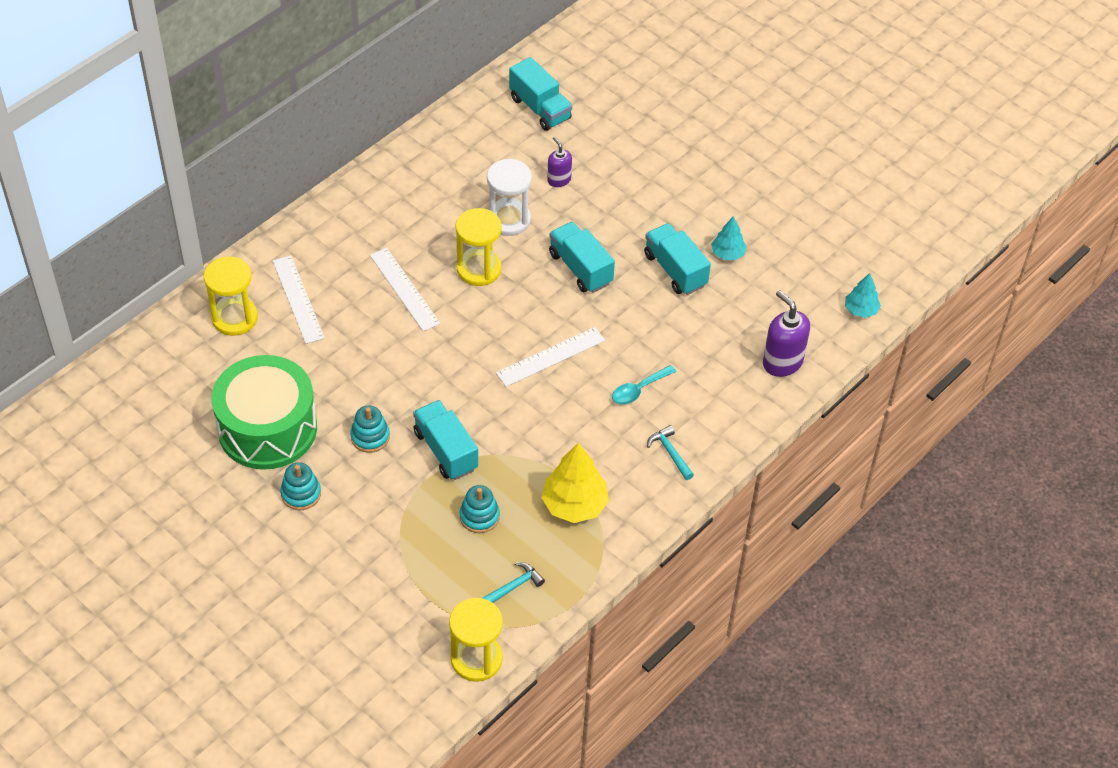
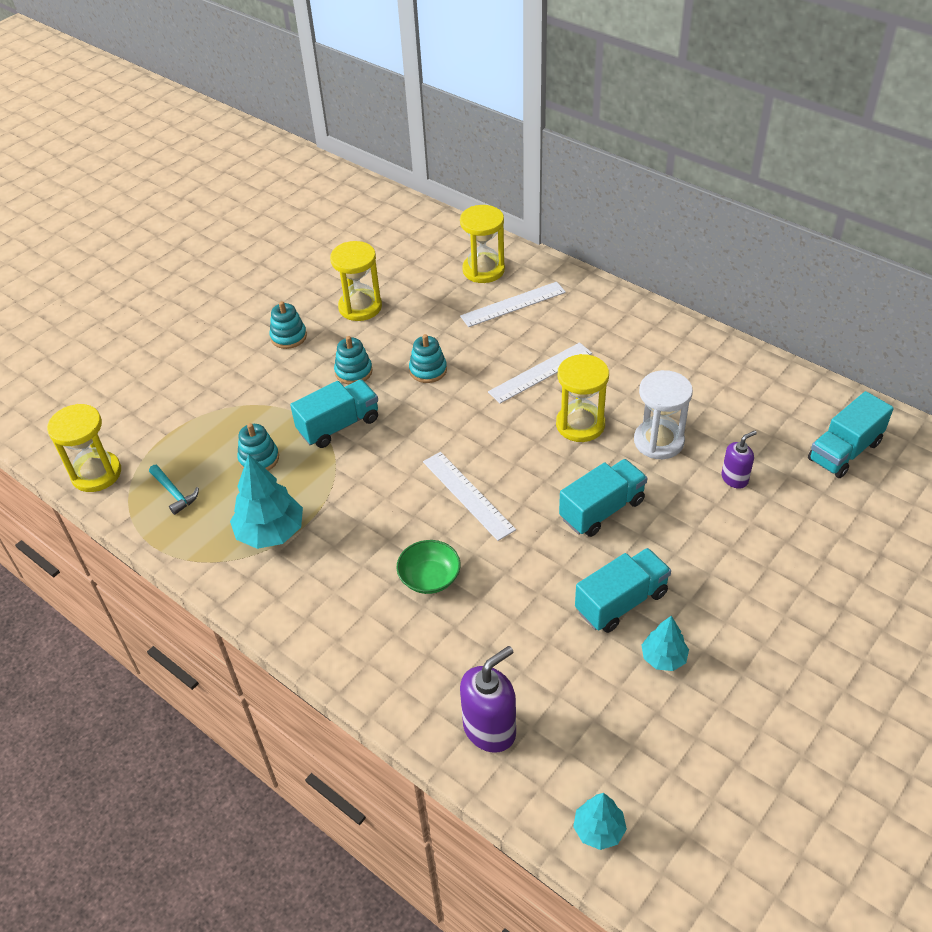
camera: 90 degrees right, 5 degrees down
(267, 428) = (360, 307): green drum -> yellow hourglass
(381, 375) = (428, 370): none -> turquoise stacking toy
(574, 505) = (271, 532): yellow tree -> turquoise tree
(638, 390) = (429, 577): turquoise spoon -> green bowl
(670, 453) = (340, 614): turquoise hammer -> none

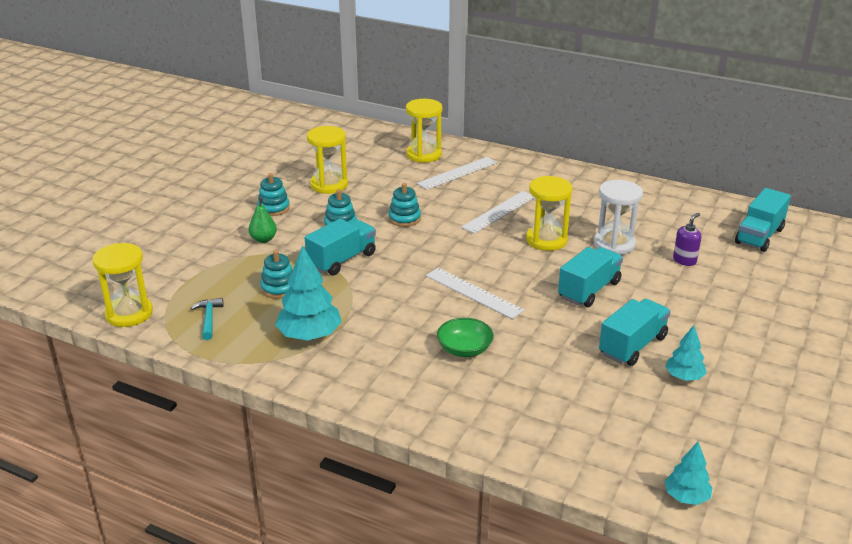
camera: 15 degrees left, 15 degrees down
(174, 493) = (209, 319): turquoise hammer -> turquoise hammer turned 135 degrees counterclockwise
(264, 383) = (263, 239): none -> green pear
(490, 729) = (562, 442): purple soap dispenser -> none

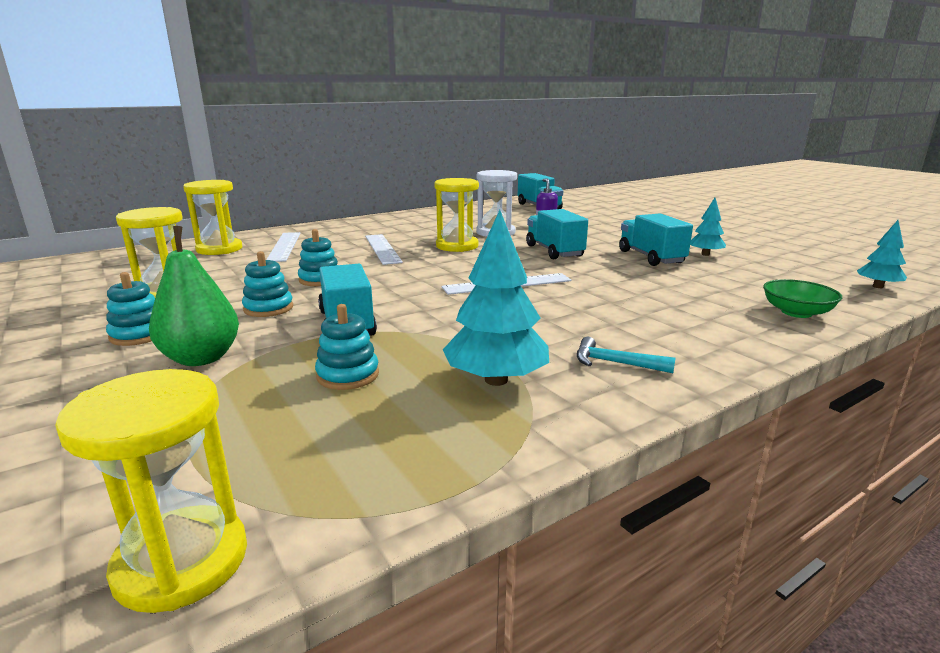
camera: 60 degrees left, 10 degrees down
(209, 319) = (346, 455): turquoise hammer -> turquoise hammer (615, 363)
(263, 239) = (201, 358): green pear -> green pear, size x1.66
(464, 349) = (607, 308): green bowl -> green bowl (796, 312)

